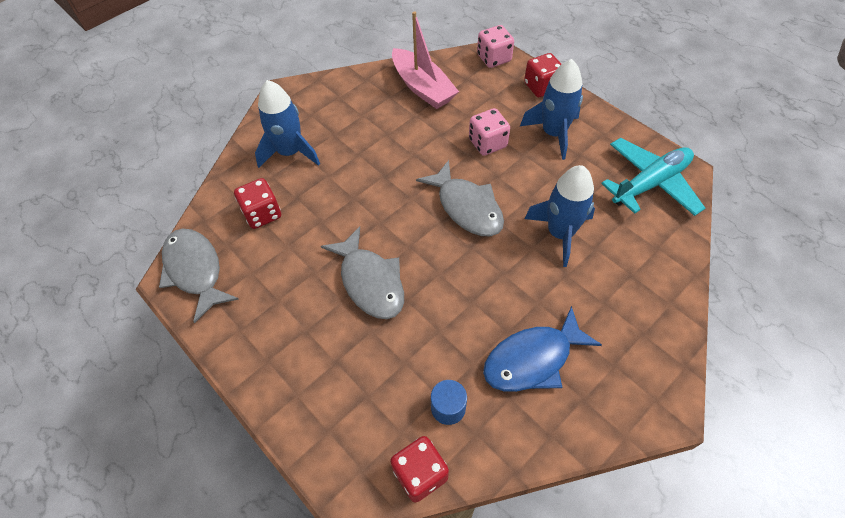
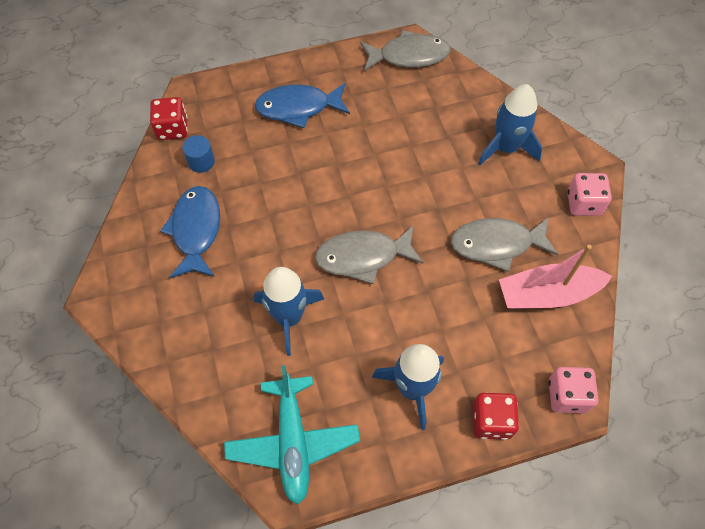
camera: 115 degrees right, 5 degrees up
(262, 214) = (442, 109): red dice -> none
(320, 345) = (298, 108): none -> blue fish
(370, 281) = (331, 156): grey fish -> grey fish (496, 244)
(487, 143) = (432, 315): pink dice -> pink dice (583, 203)

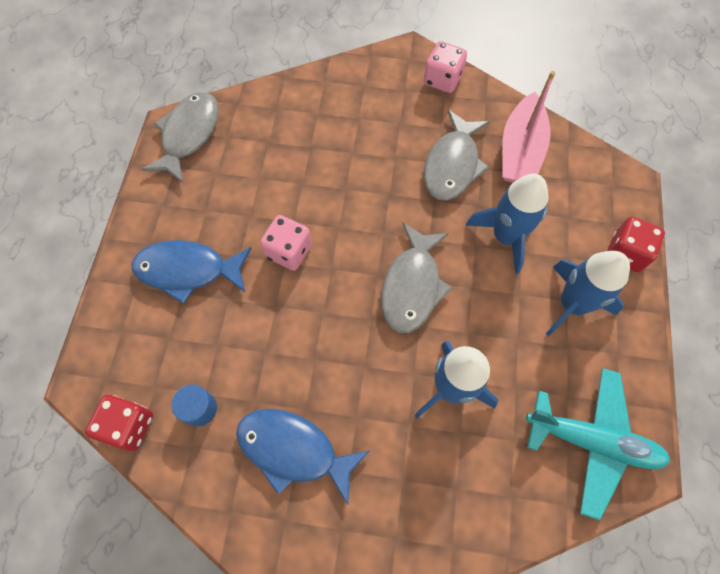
camera: 65 degrees left, 5 degrees up
(298, 108) = (188, 270): blue fish -> blue fish turned 75 degrees clockwise
(506, 148) = (351, 107): blue rocket -> blue rocket (505, 236)
(567, 395) = (621, 184): pink dice -> pink dice (289, 251)

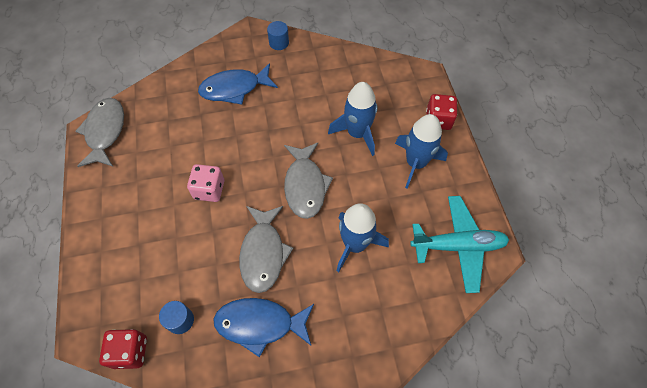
camera: 20 degrees left, 5 degrees down
(188, 270) = (138, 227): blue fish -> blue fish (234, 89)
(442, 79) = (279, 43): pink dice -> blue cylinder
(452, 165) = (305, 97): grey fish -> grey fish (263, 253)
(520, 151) = (348, 75): pink boat -> none

